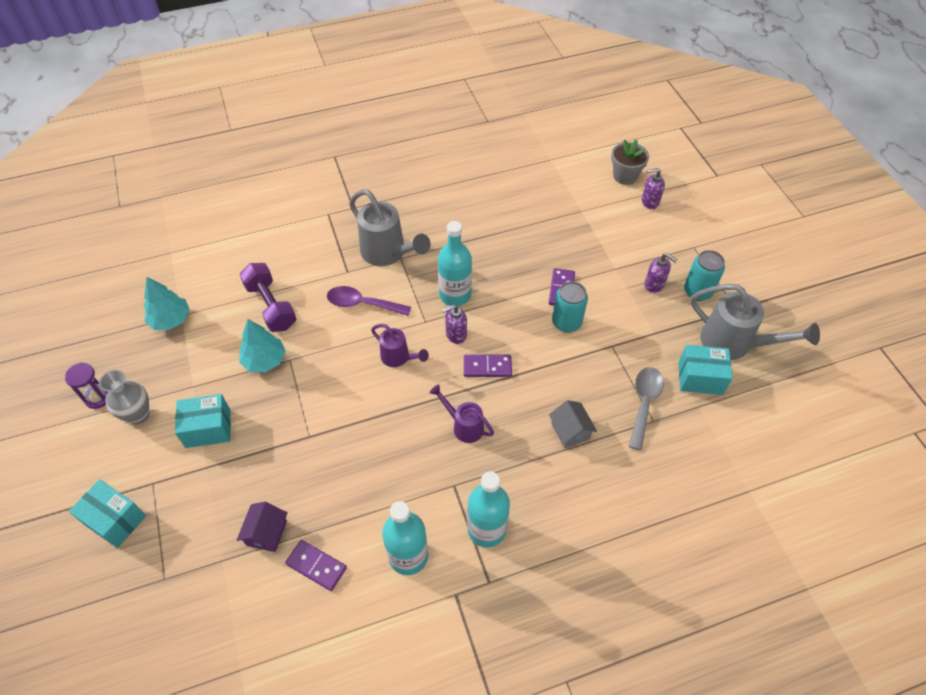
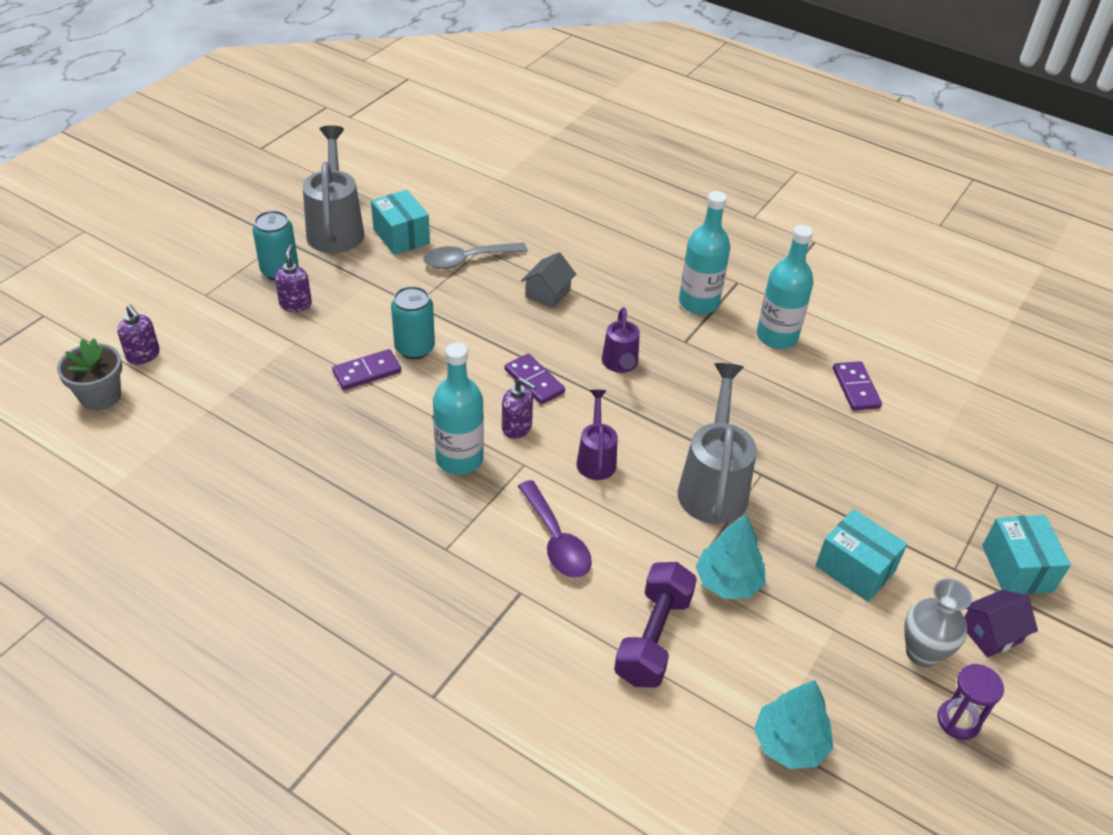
camera: 130 degrees left, 10 degrees down
(266, 533) = (876, 440): purple house -> purple house (991, 633)
(388, 253) = (450, 567): grey watering can -> grey watering can (713, 485)

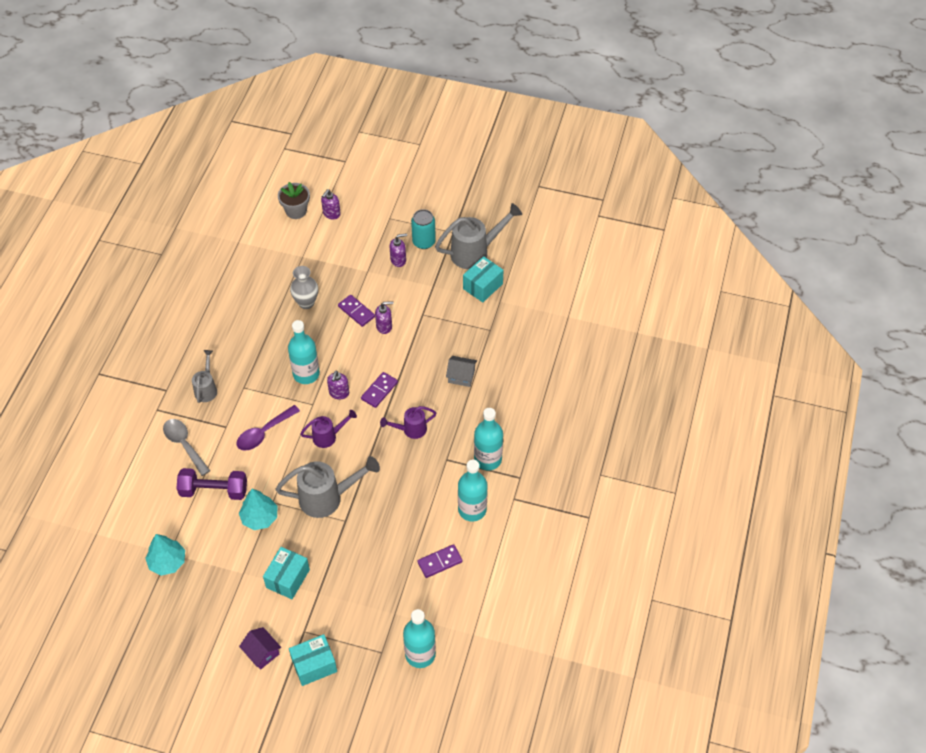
camera: 75 degrees right, 10 degrees up
(414, 348) = (384, 326): turquoise can -> purple soap dispenser
(422, 604) = (206, 389): none -> grey watering can
(467, 260) = (475, 326): grey spoon -> grey spoon (184, 444)
(922, 653) = (238, 618): grey vase -> grey vase (306, 303)
(958, 721) = (200, 639): purple hourglass -> none
(1004, 443) = (420, 654): none -> turquoise bottle

